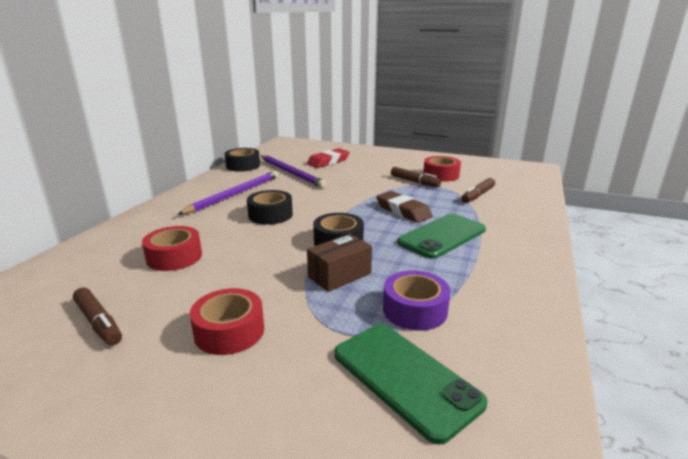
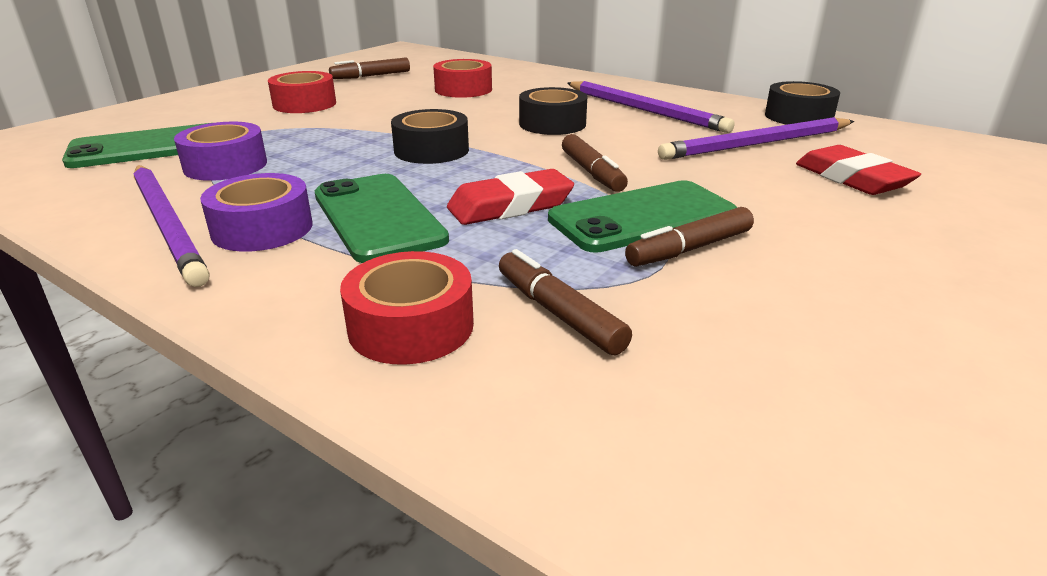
camera: 105 degrees right, 5 degrees up
(339, 275) = (343, 143): brown box -> none
(349, 199) = (592, 172): none -> brown marker
(393, 189) = (642, 217): none -> green phone
(403, 211) = (510, 206): brown eraser -> red eraser
(441, 175) = (749, 299): red tape -> red tape (411, 326)
(483, 261) = (262, 229): none -> purple tape
(510, 292) = (167, 224): none -> purple pencil

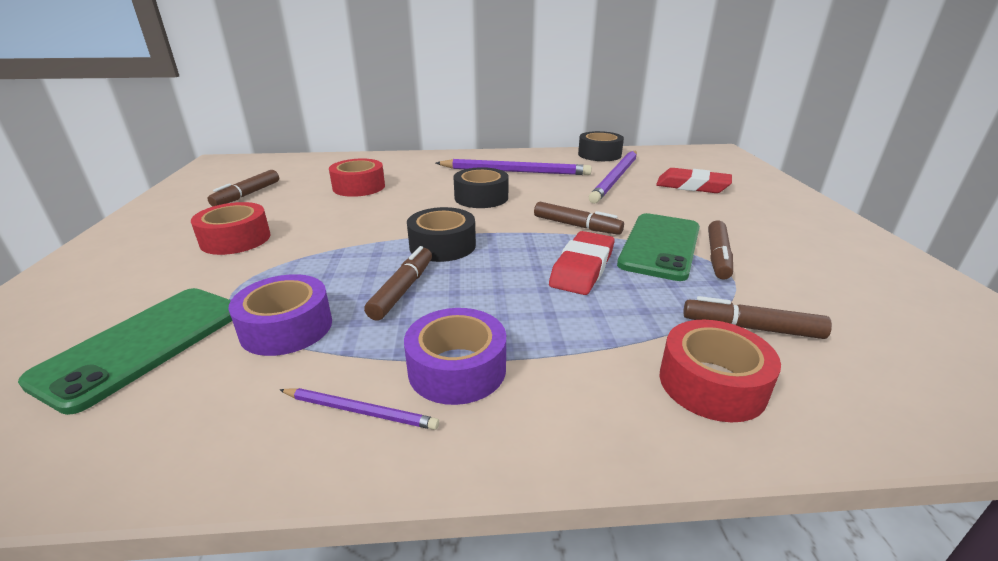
camera: 40 degrees left, 0 degrees up
(167, 224) = (360, 411): purple pencil -> purple pencil, size x0.49
(336, 169) = (402, 290): none -> brown marker
(378, 217) = (521, 315): green phone -> none

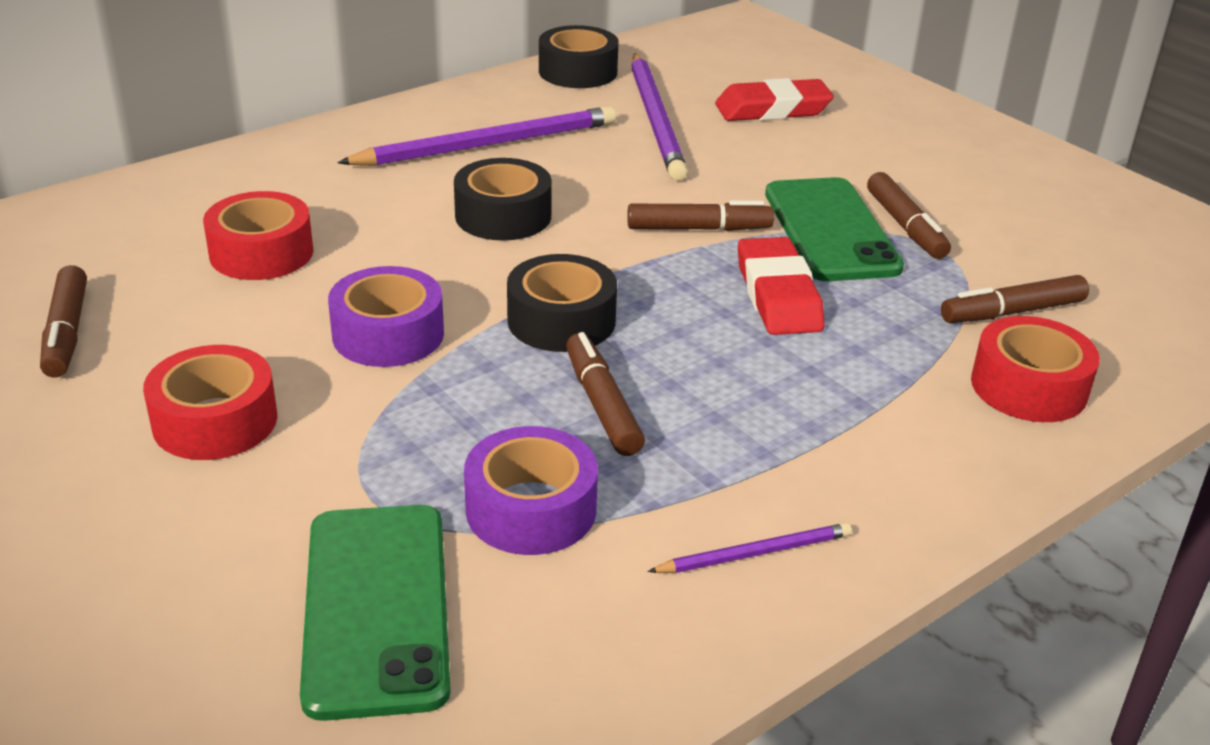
camera: 35 degrees left, 5 degrees up
(457, 369) = (792, 471): purple tape -> purple tape (388, 334)

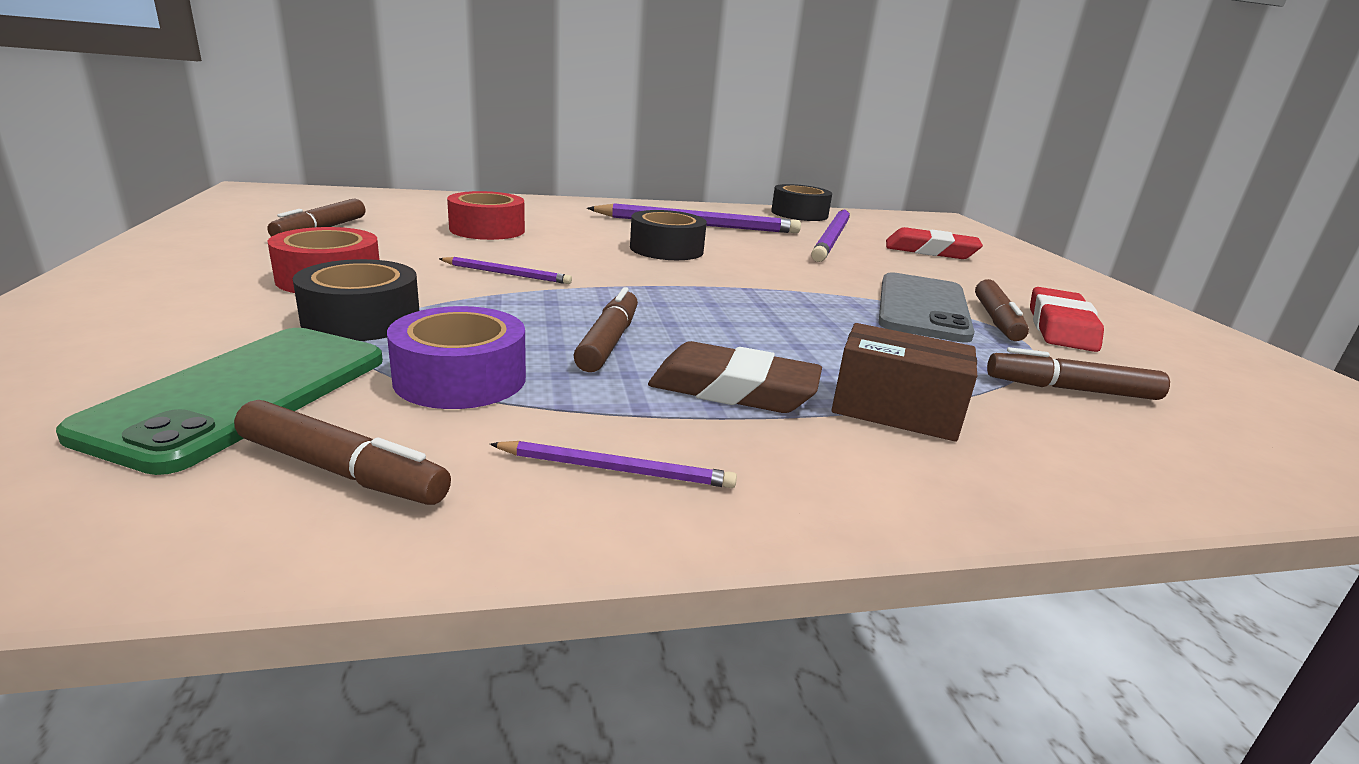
camera: 25 degrees right, 10 degrees down
(388, 334) = (507, 274): purple tape -> purple pencil
(561, 320) = (639, 297): black tape -> black tape (361, 319)
(698, 228) = (807, 283): brown marker -> brown marker (342, 470)
(761, 425) = (733, 389): none -> brown eraser
(778, 295) = (837, 326): red eraser -> red eraser (1060, 327)
(830, 230) = (922, 307): green phone -> grey phone
(900, 398) = (895, 410): none -> brown box
(1028, 387) = (1053, 442): red tape -> none

